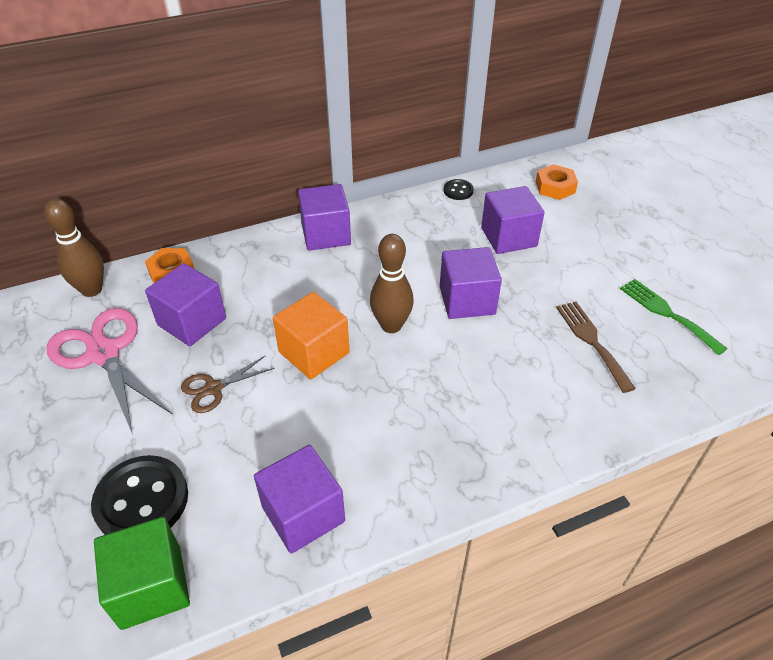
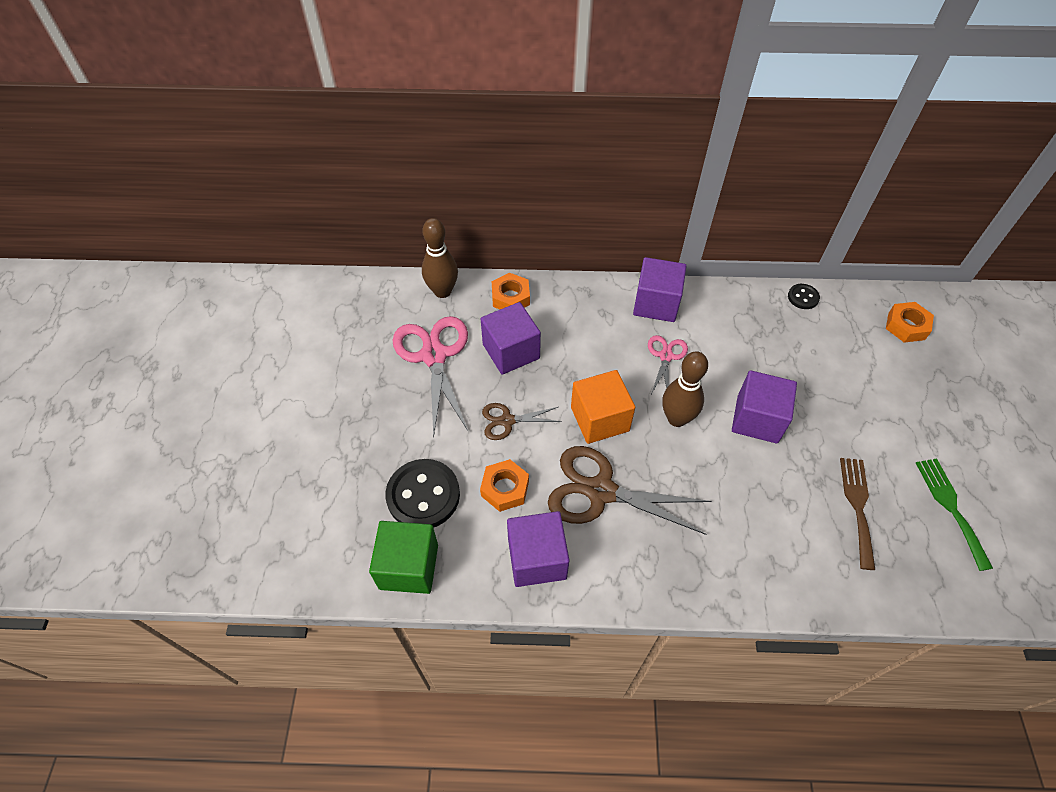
camera: 25 degrees right, 10 degrees up
(237, 456) = (505, 488): none -> orange nut
(344, 419) = (601, 491): none -> brown scissors
(355, 275) = (665, 356): none -> pink scissors
(508, 237) = (829, 366): purple cube -> none

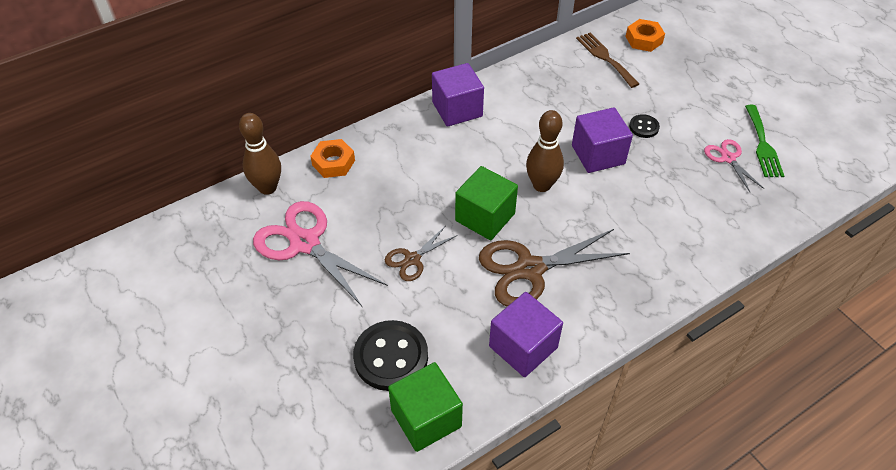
camera: 35 degrees left, 5 degrees down
(505, 488) = (454, 311): orange nut -> none
(511, 351) = (370, 204): purple cube -> none
(600, 419) = (485, 217): orange cube -> green cube
(665, 356) = (496, 144): pink scissors -> pink scissors (728, 158)
(803, 297) = (560, 53): black button -> black button (644, 127)
(857, 506) = (708, 176): brown fork -> brown fork (605, 58)
(950, 507) = (762, 144): green fork -> green fork turned 135 degrees counterclockwise

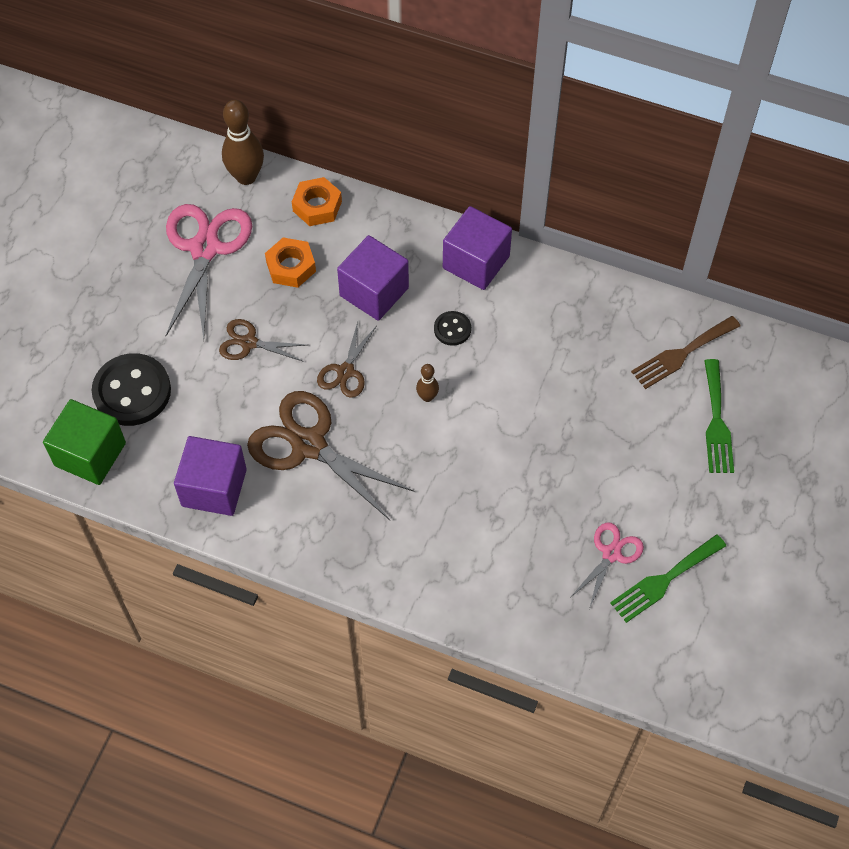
camera: 55 degrees right, 10 degrees up
(485, 217) = (345, 371): green cube -> brown scissors
(541, 185) = (427, 397): brown bowling pin -> brown bowling pin, size x0.50
(598, 154) = (513, 425): purple cube -> purple cube (374, 292)
(605, 58) = (681, 354): brown fork -> brown fork turned 150 degrees counterclockwise
(643, 40) = (751, 377): orange nut -> orange nut (291, 267)
(644, 127) = (594, 448): black button -> black button (452, 329)
(664, 68) = (716, 422): none -> green fork

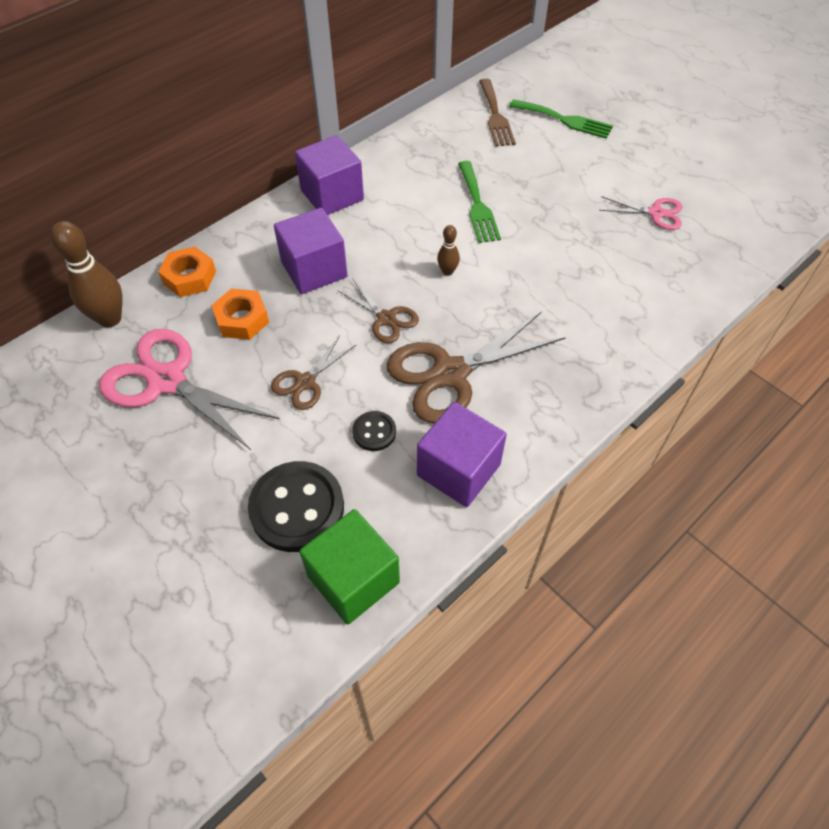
camera: 65 degrees left, 5 degrees down
(452, 329) = (389, 232): black button -> black button (374, 432)
(611, 554) = (655, 213): pink scissors -> pink scissors turned 135 degrees clockwise
(664, 580) = (690, 193): green fork -> green fork (477, 205)

